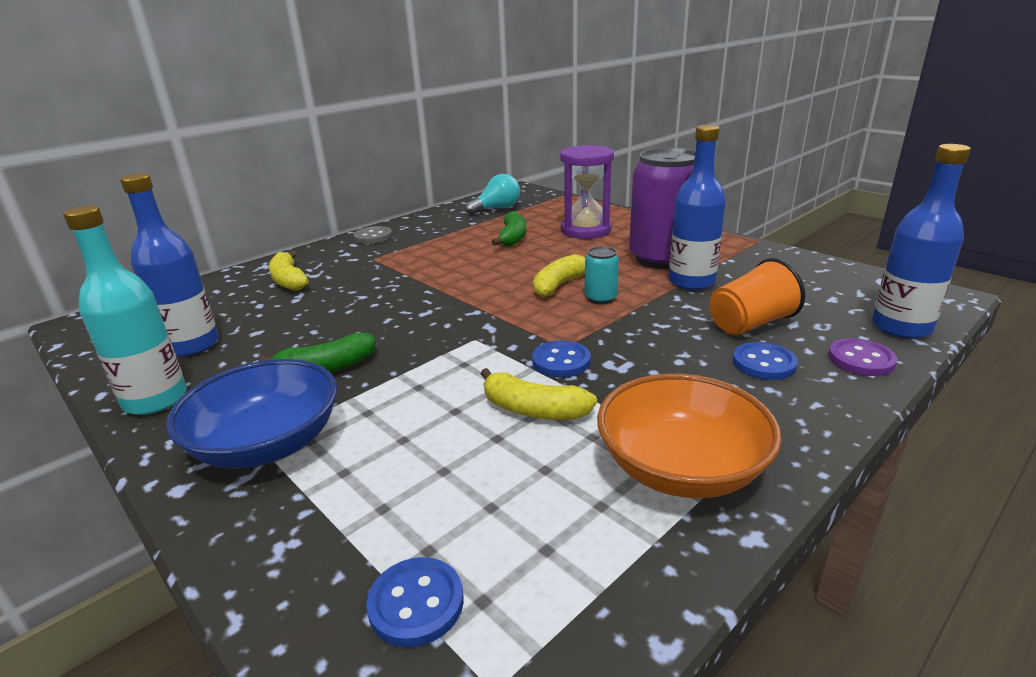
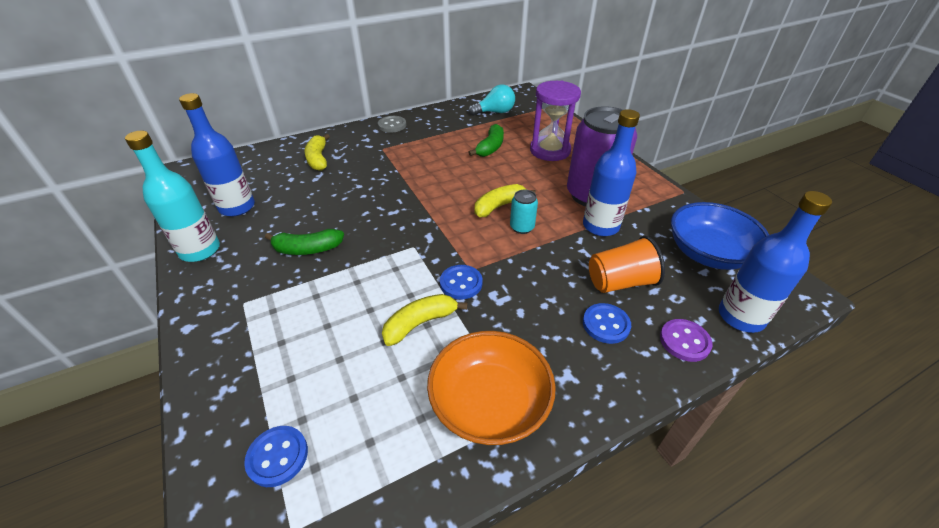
camera: 15 degrees right, 15 degrees up
(267, 444) = (248, 306): blue bowl -> blue bowl (708, 253)
(534, 410) = (420, 323): yellow banana -> yellow banana turned 105 degrees clockwise

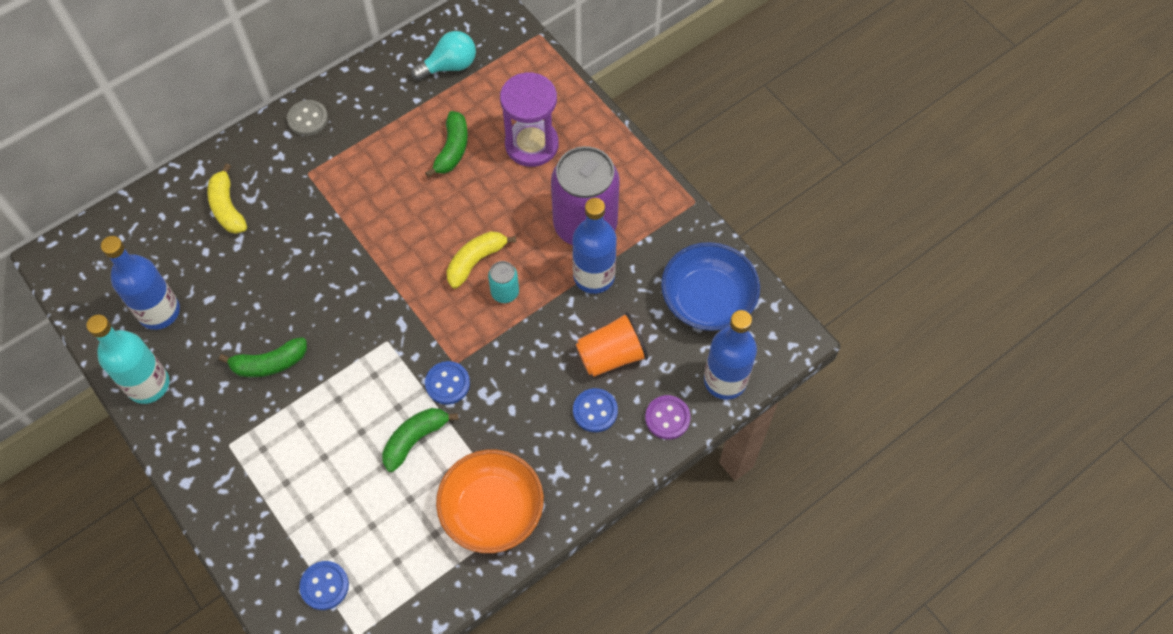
camera: 10 degrees left, 20 degrees up
(420, 323) = (415, 439): yellow banana -> green banana

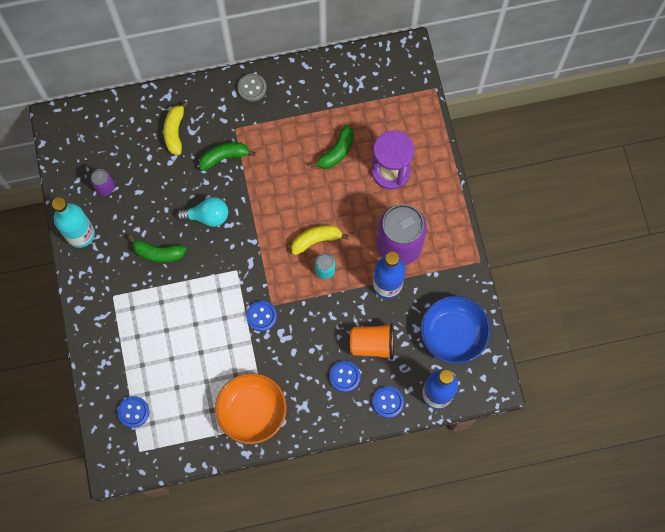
camera: 25 degrees right, 10 degrees up
(159, 312) = (105, 187): blue bottle -> purple can
(415, 439) = (225, 344): green banana -> green banana (224, 157)
(449, 66) = (362, 87): turquoise light bulb -> turquoise light bulb (207, 216)
(667, 418) = (388, 402): purple button -> blue button

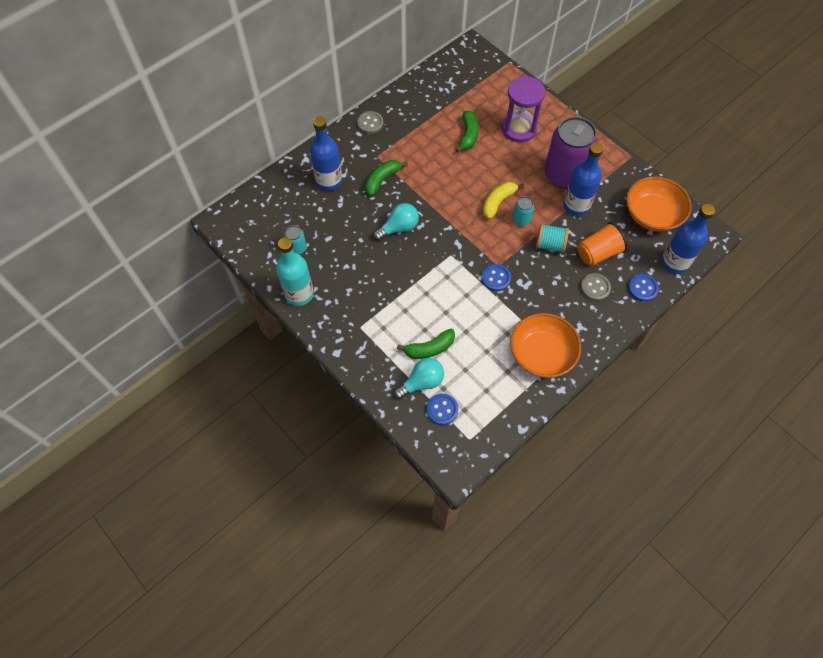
camera: 30 degrees left, 10 degrees down
(105, 187) = (297, 248): purple can -> turquoise can
(132, 378) = (421, 382): none -> turquoise light bulb
(158, 253) = (377, 275): green banana -> green banana (429, 348)
(175, 132) = (329, 181): yellow banana -> blue bottle
(333, 310) = (549, 244): none -> turquoise spool
(345, 376) = (595, 287): blue button -> grey button
(453, 334) = (652, 215): blue bowl -> orange bowl

